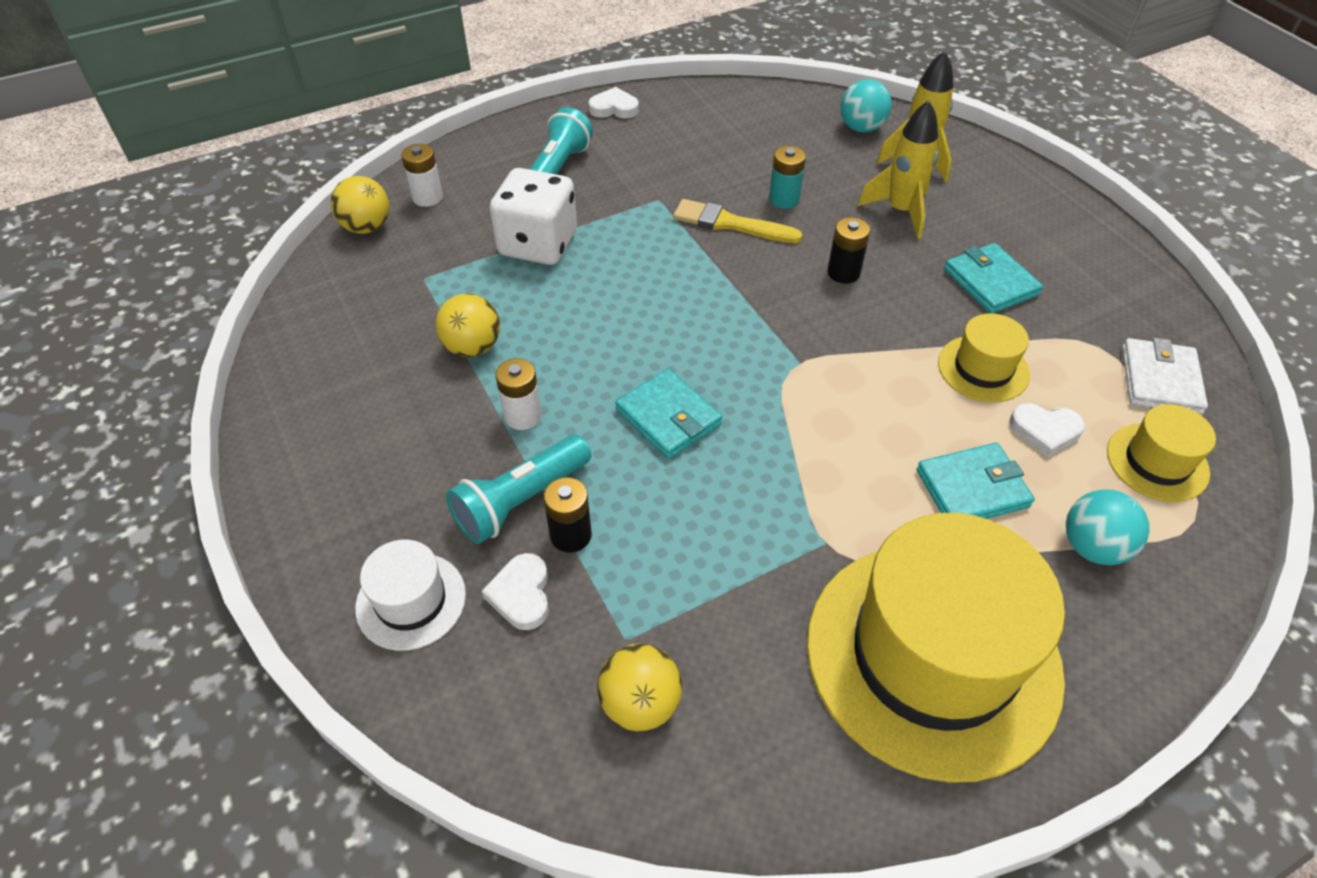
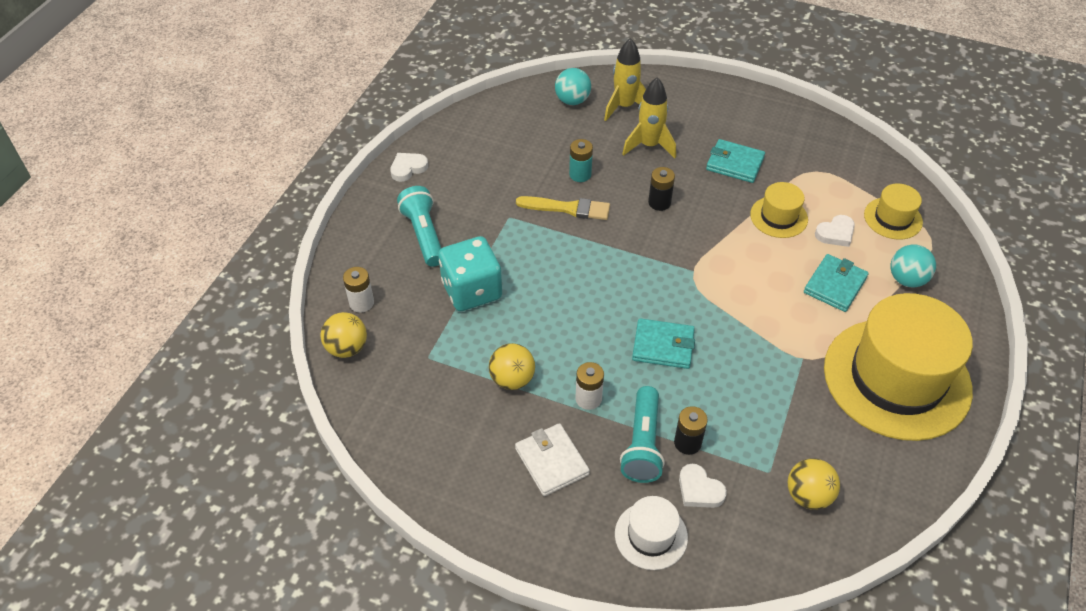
camera: 40 degrees left, 0 degrees up
(538, 244) = (472, 290): white dice -> turquoise dice
(730, 224) = (568, 208): yellow brush -> yellow brush turned 150 degrees counterclockwise
(1160, 380) = (856, 173): white wallet -> white wallet (551, 461)

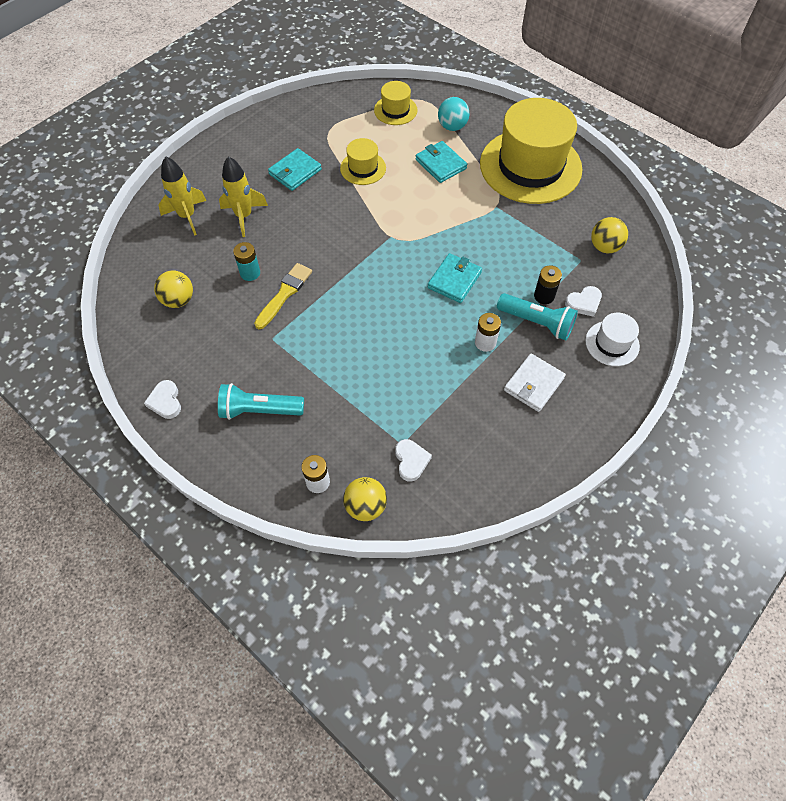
camera: 70 degrees left, 10 degrees up
(472, 290) = (343, 390): turquoise dice -> none
(512, 379) = (448, 387): yellow ball -> yellow ball (178, 300)
(551, 461) = (533, 384): white wallet -> white wallet turned 45 degrees counterclockwise
(572, 100) = (156, 249): turquoise ball -> none
(659, 203) = (311, 232): black battery -> none
(835, 233) = (394, 144): white heart -> white heart (411, 461)

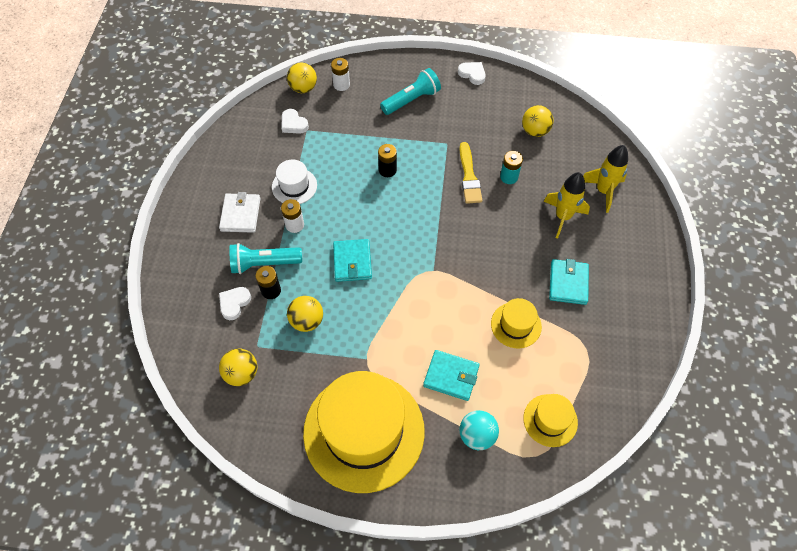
camera: 145 degrees right, 0 degrees up
(354, 345) = (387, 170): none -> black battery
(527, 256) = (307, 321): none -> yellow ball
(612, 343) = (195, 280): white hat -> white hat (294, 186)

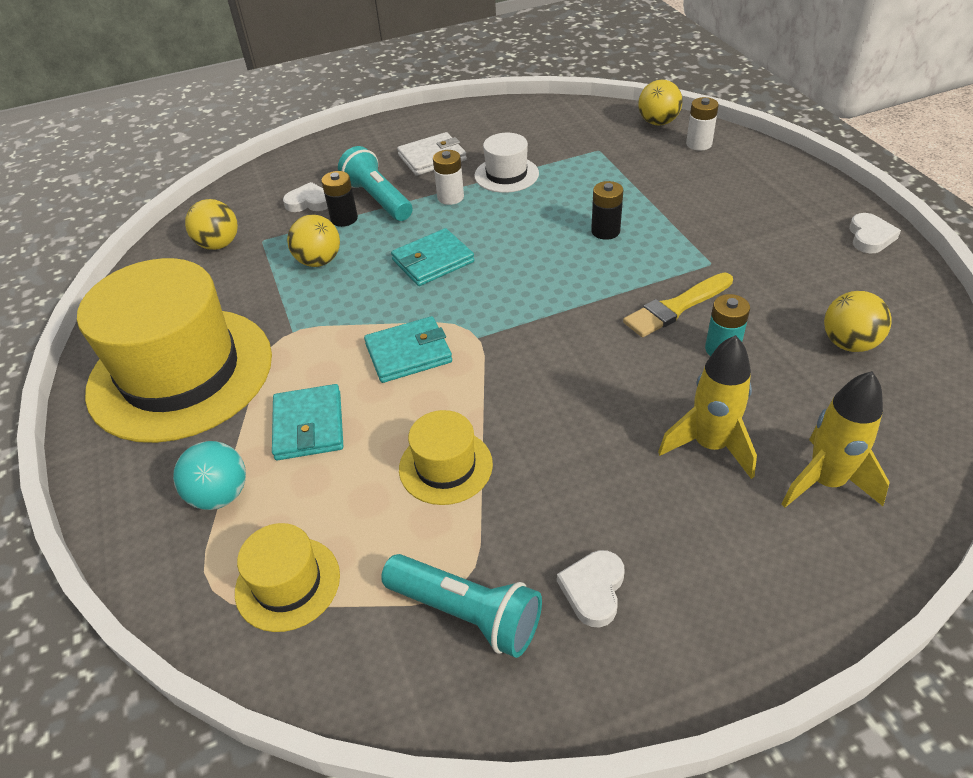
camera: 65 degrees right, 15 degrees down
(293, 124) = (597, 138): white heart -> white heart (593, 590)
(412, 100) = (747, 204): turquoise flashlight -> turquoise flashlight (467, 614)
(568, 283) = (578, 505): turquoise wallet -> turquoise wallet (408, 353)

